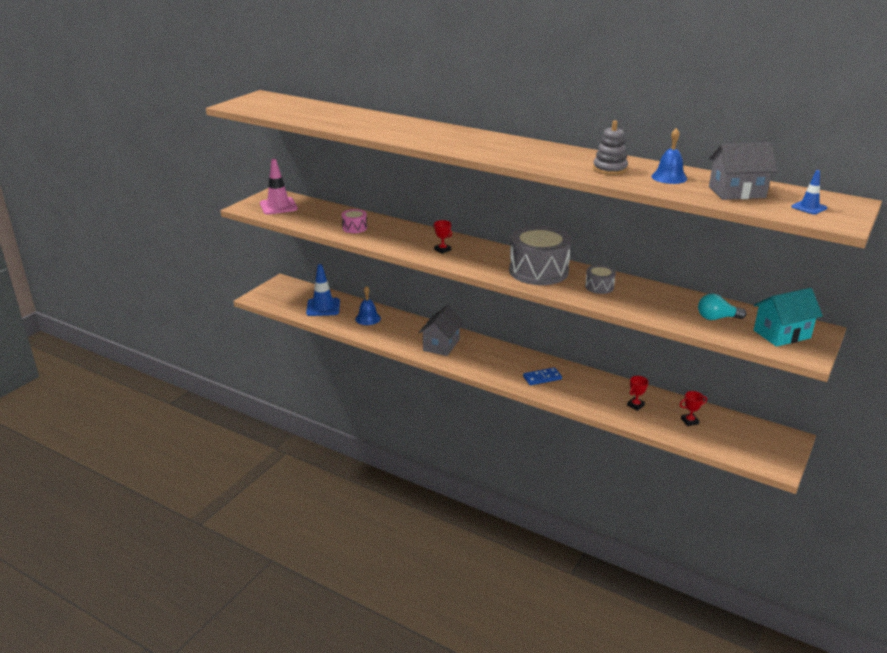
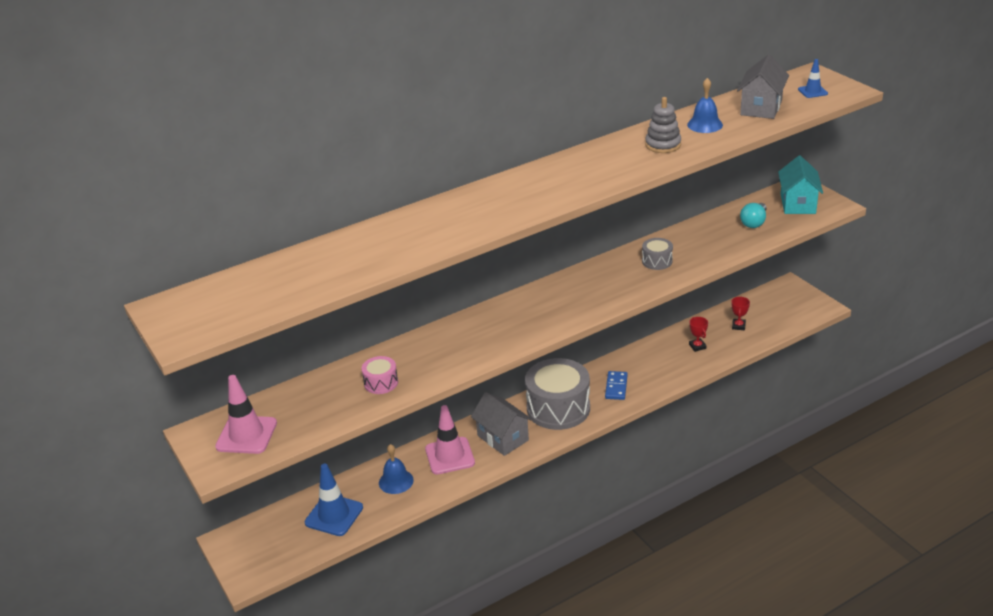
camera: 60 degrees left, 5 degrees up
(406, 330) = (450, 456): none -> pink traffic cone
(442, 250) = (499, 332): red trophy -> none
(538, 271) = (599, 285): grey drum -> grey drum (558, 408)

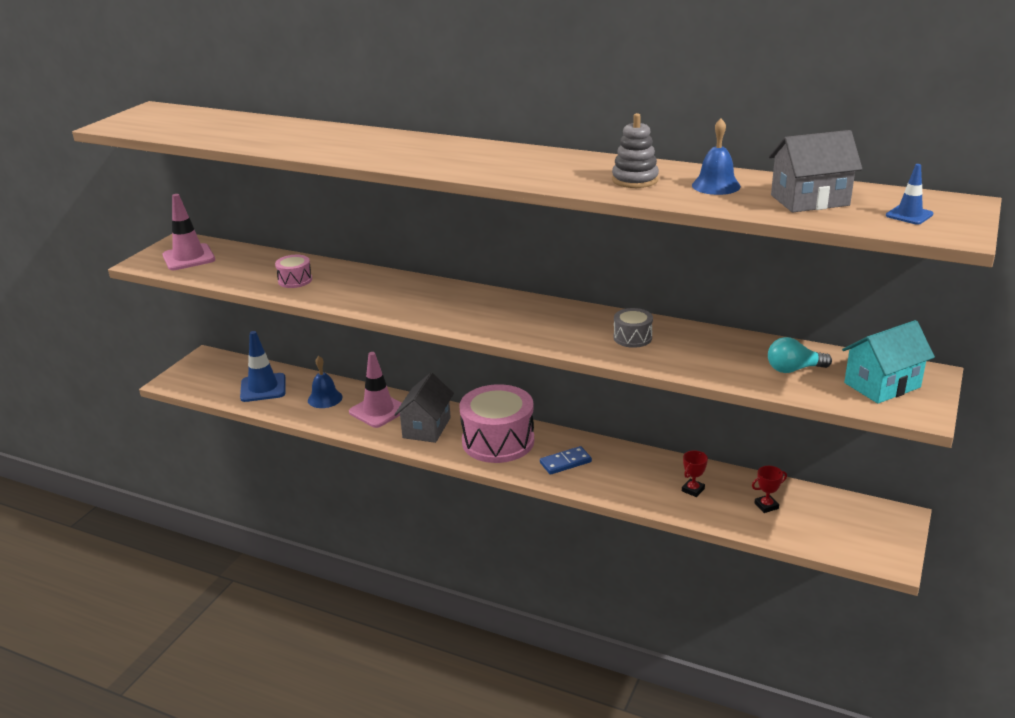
camera: 55 degrees right, 5 degrees down
(558, 408) = (498, 441): grey drum -> pink drum

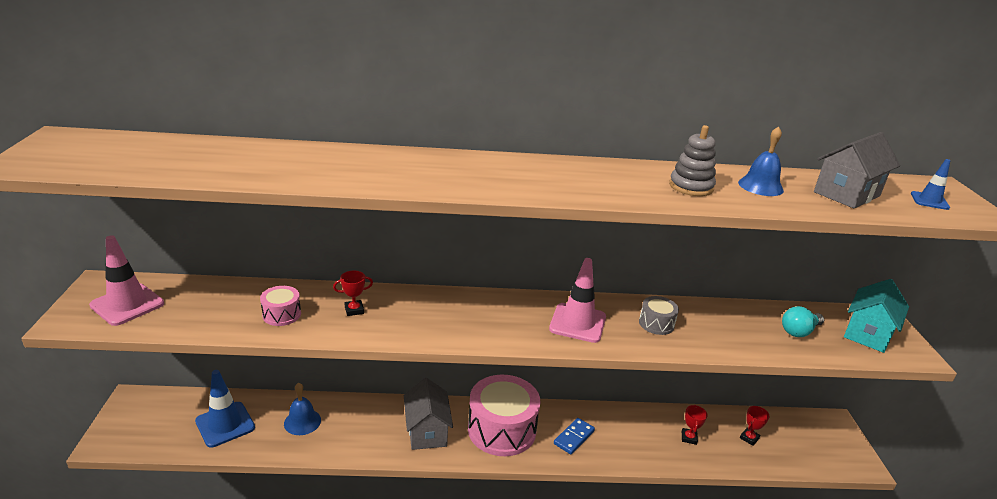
camera: 30 degrees left, 0 degrees up
(355, 285) = (354, 310): none -> red trophy
(378, 411) = (367, 423): pink traffic cone -> pink traffic cone (577, 323)

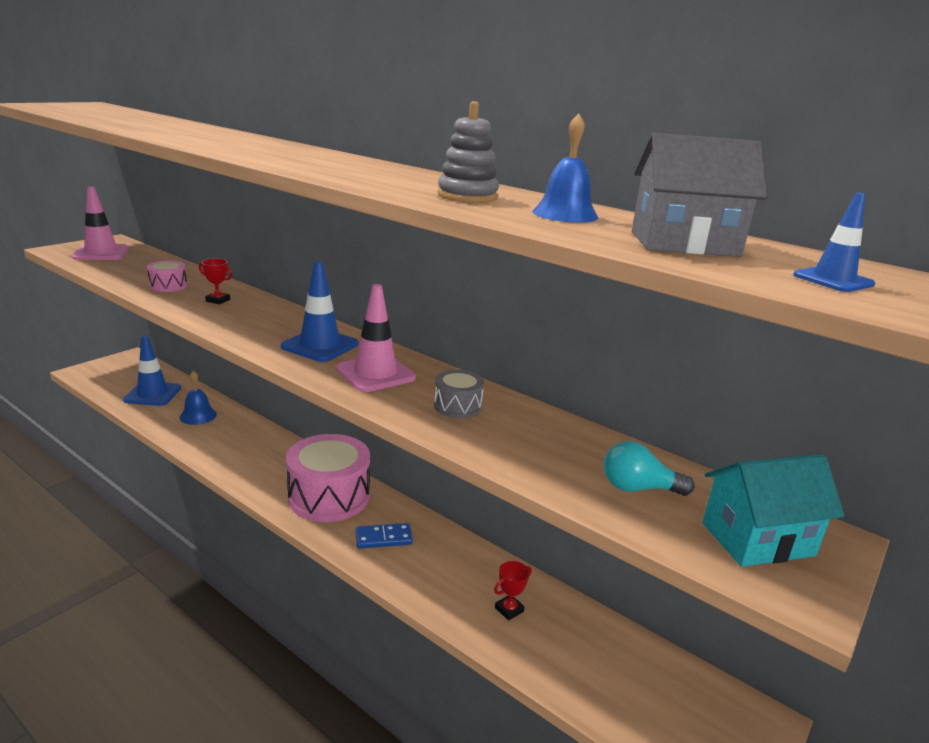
camera: 40 degrees right, 5 degrees down
(427, 431) = (269, 466): grey house -> none
(505, 317) = (320, 345): none -> blue traffic cone
(749, 438) = (590, 656): red trophy -> none

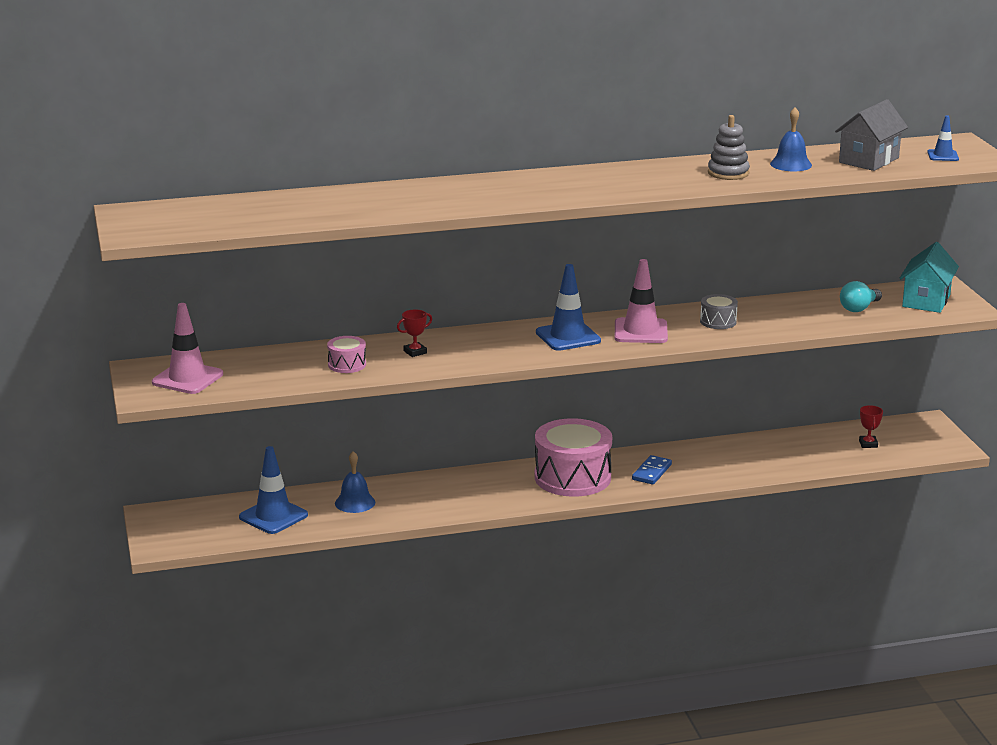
camera: 50 degrees left, 0 degrees up
(509, 609) = (773, 455): red trophy -> red trophy (868, 444)

